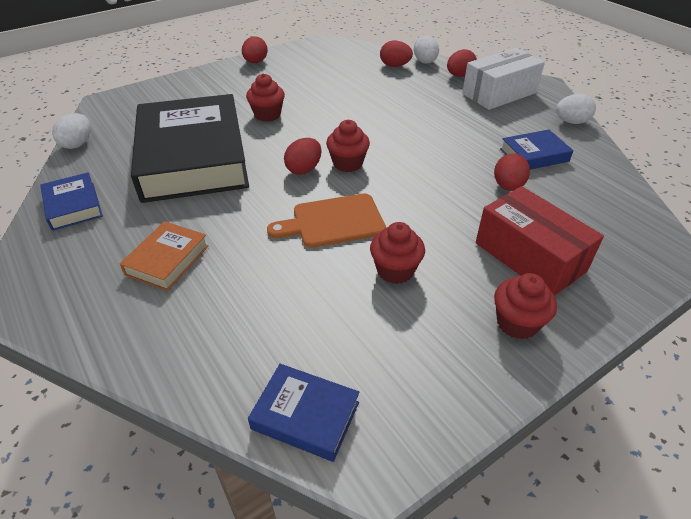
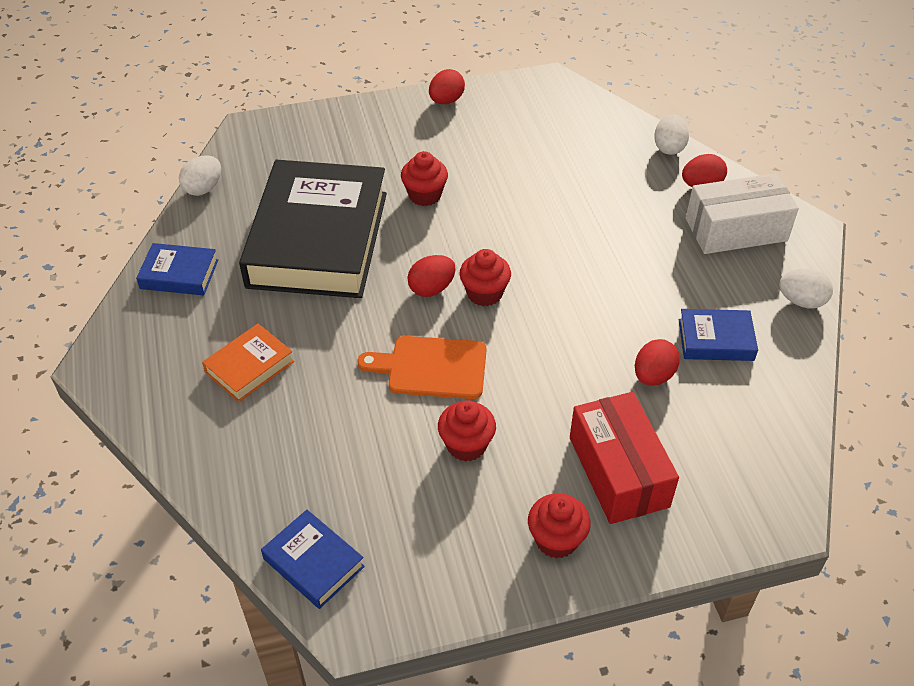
camera: 20 degrees right, 5 degrees up
(73, 206) = (179, 274): blue book -> blue book turned 75 degrees counterclockwise
(395, 66) = (623, 148): red egg -> none

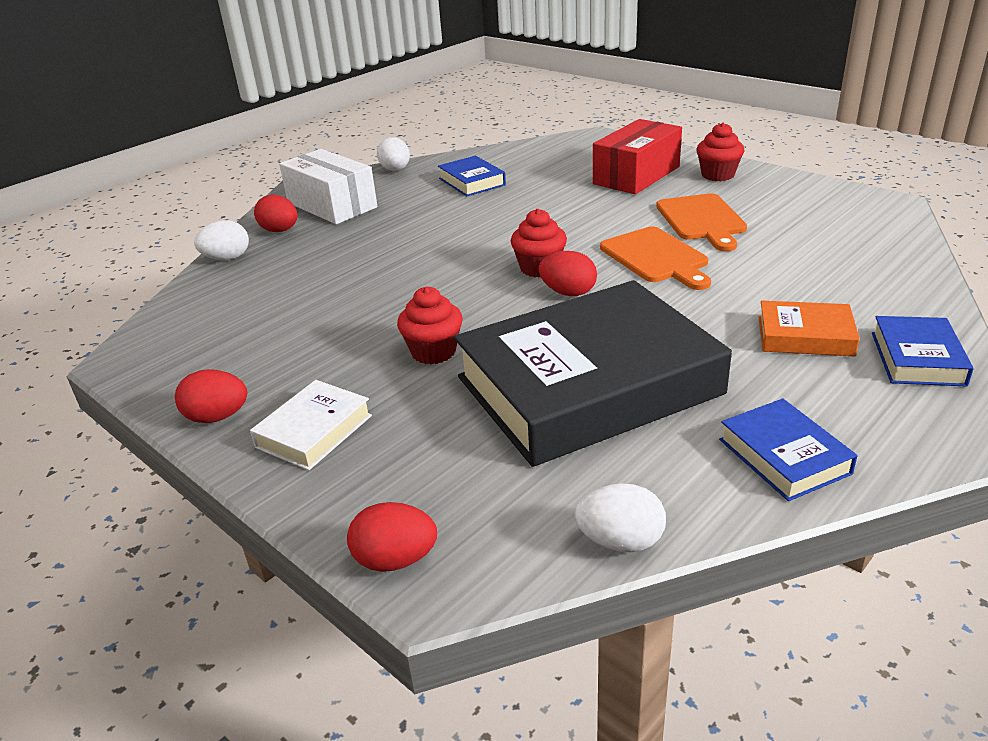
camera: 120 degrees left, 15 degrees down
(314, 562) = (887, 229): blue book -> blue book (917, 358)
(395, 128) = (314, 431): none -> white book
(466, 445) = (702, 220): red cupcake -> orange cutting board
(653, 376) = (536, 188): red egg -> red egg (395, 560)

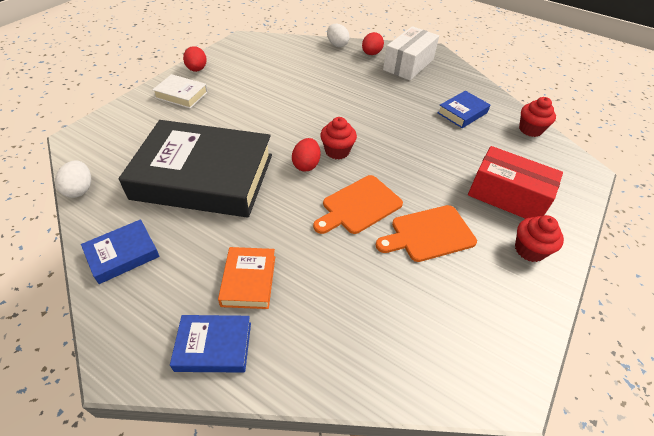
camera: 75 degrees right, 15 degrees up
(395, 170) = (470, 80): white egg -> none
(395, 560) = (93, 127): red egg -> none
(433, 352) = (242, 120): red cupcake -> red cupcake (530, 130)
(588, 385) = (204, 176): black book -> black book turned 45 degrees counterclockwise

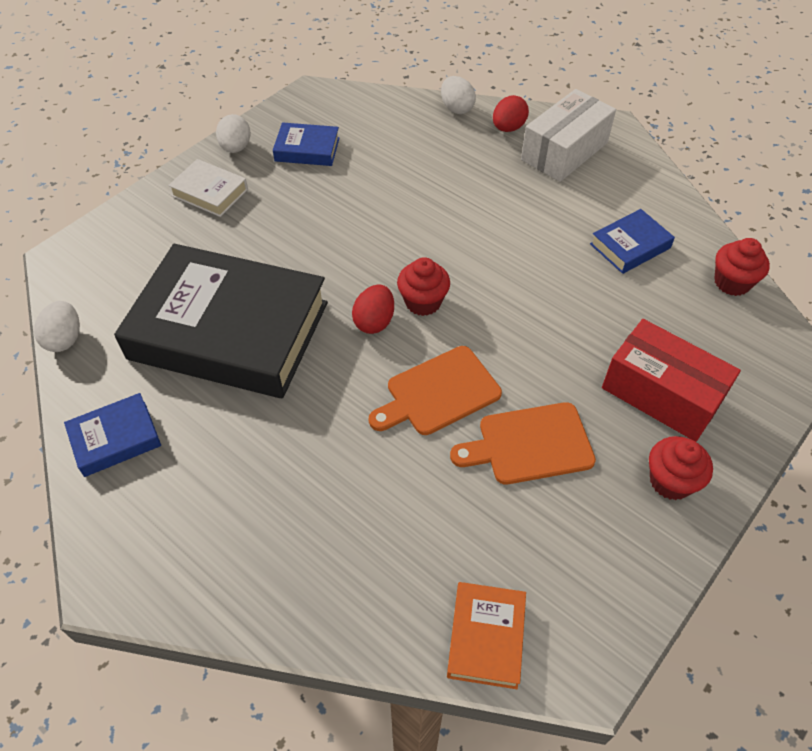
camera: 10 degrees right, 5 degrees up
(197, 69) = (236, 148): red egg -> white egg
(214, 346) = (218, 572): blue book -> blue book (307, 149)
(249, 280) = (272, 490): orange book -> orange book (486, 637)

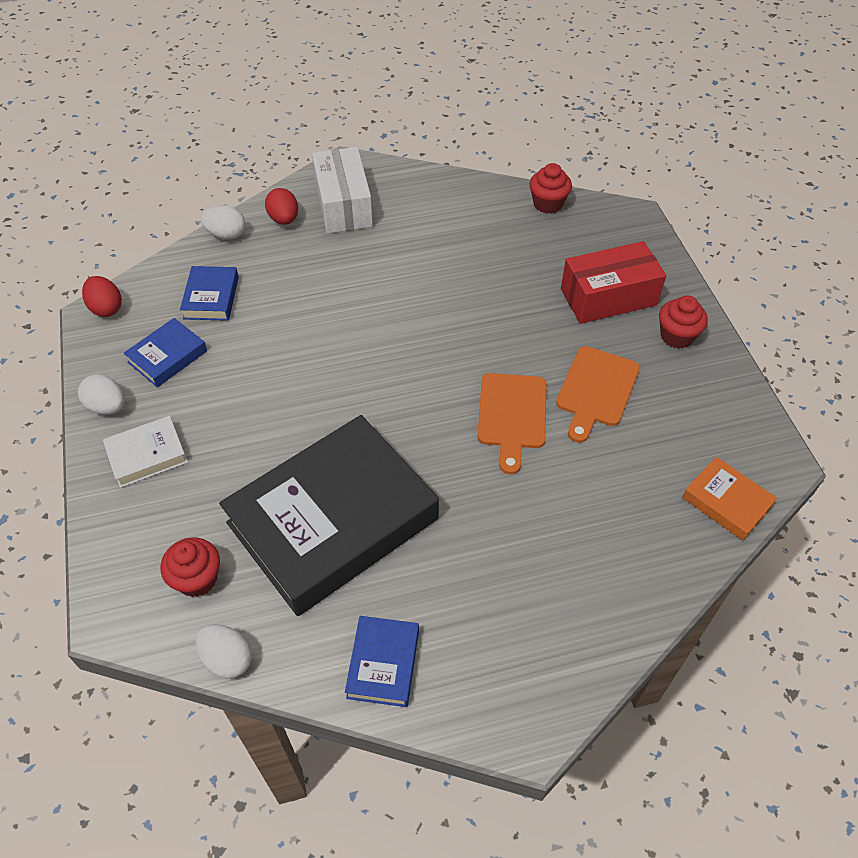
camera: 55 degrees left, 0 degrees up
(374, 322) = (410, 417): red egg -> red egg (106, 308)
(423, 302) = (417, 376): red cupcake -> red cupcake (197, 579)
(630, 246) = (470, 230): blue book -> blue book (211, 298)

